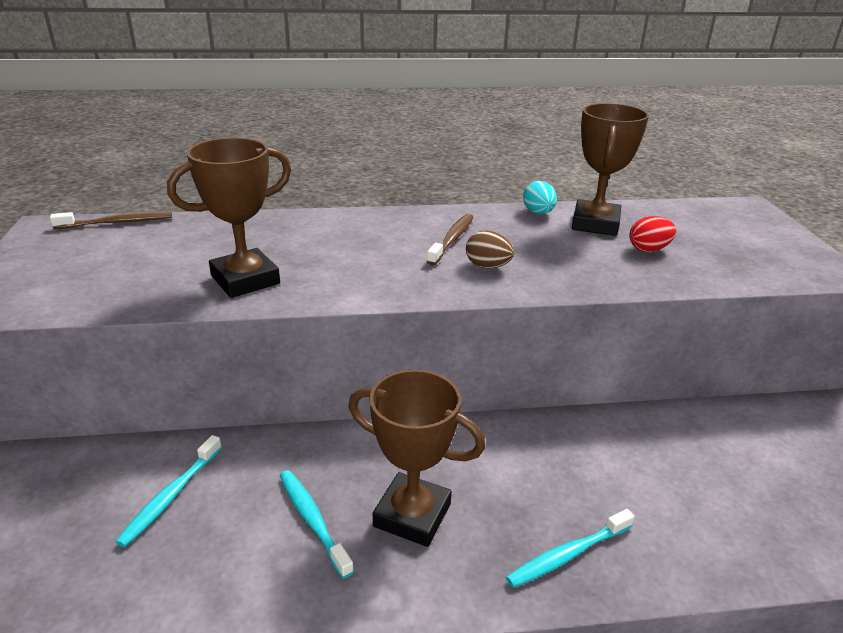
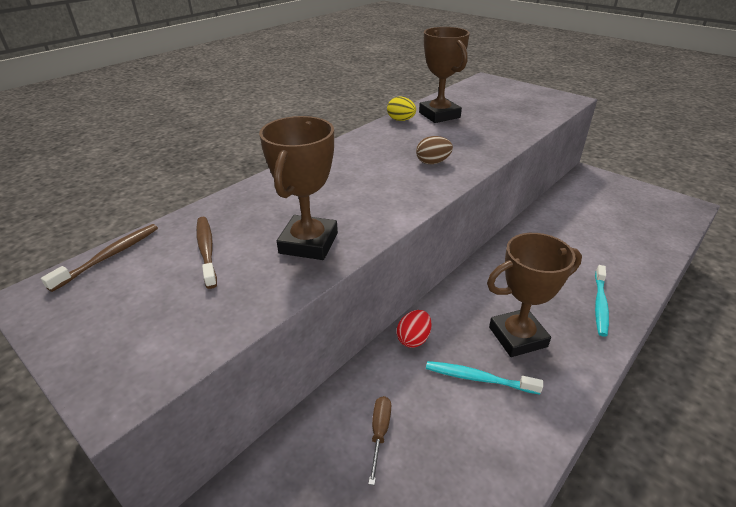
camera: 40 degrees left, 5 degrees up
(171, 496) = (379, 433): turquoise toothbrush -> brown screwdriver
(452, 239) = (385, 155): brown toothbrush -> brown toothbrush (206, 250)
(538, 213) = (401, 120): turquoise egg -> yellow egg
(648, 249) = (486, 119): red egg -> red egg (413, 339)

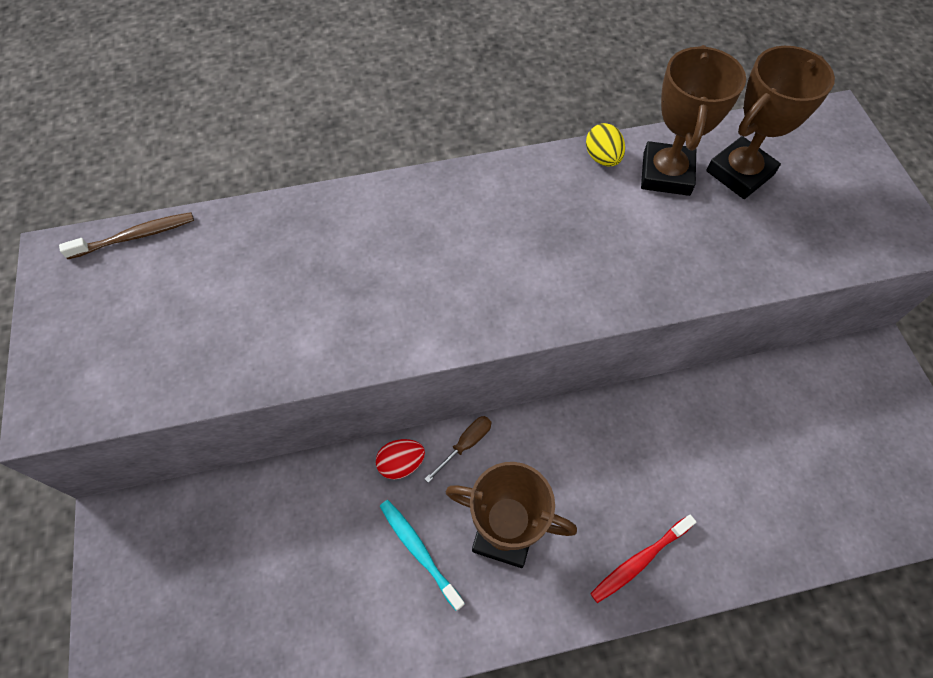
camera: 35 degrees right, 25 degrees up
(206, 250) = (214, 280): brown toothbrush -> none
(308, 243) = (306, 329): brown trophy -> brown trophy (739, 173)
(379, 433) = (288, 540): brown screwdriver -> brown screwdriver (465, 444)
(433, 162) = (556, 272): brown egg -> none
(600, 304) = (639, 561): turquoise toothbrush -> red toothbrush

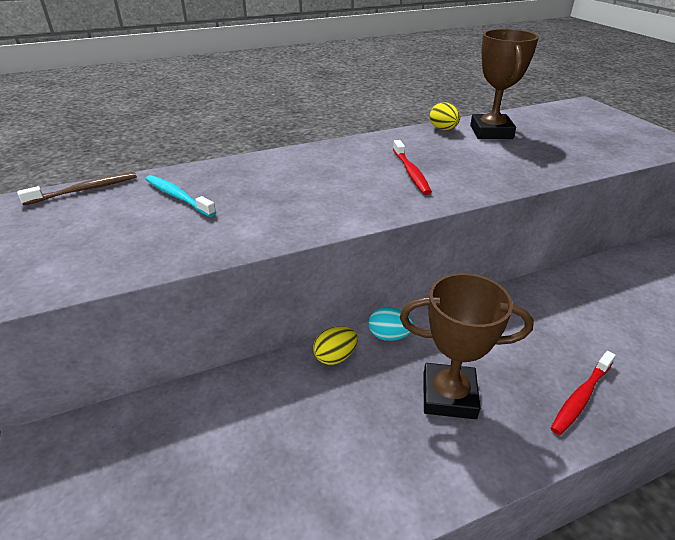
camera: 10 degrees left, 25 degrees down
(401, 464) = (335, 357): red egg -> yellow egg
(419, 551) = (372, 421): turquoise toothbrush -> turquoise toothbrush (178, 196)
(465, 444) = (389, 336): brown screwdriver -> turquoise egg
(526, 256) = (411, 172): none -> red toothbrush
(739, 173) = (540, 128): brown trophy -> none

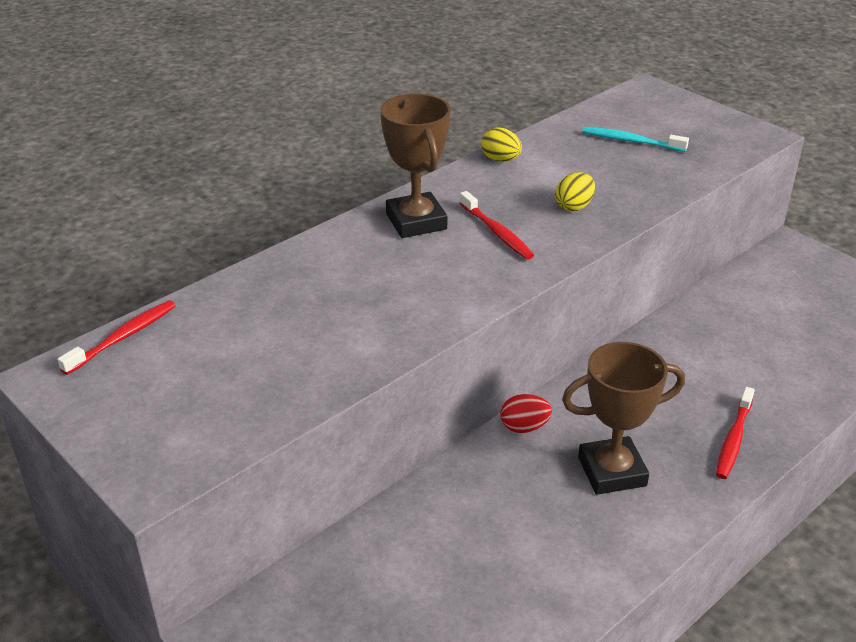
camera: 20 degrees left, 0 degrees up
(85, 190) = (123, 337): brown toothbrush -> red toothbrush
(178, 196) = (249, 321): turquoise toothbrush -> turquoise toothbrush (631, 141)
(335, 357) = (479, 464): yellow egg -> yellow egg (574, 206)
(389, 336) = (524, 427): turquoise egg -> red egg
(491, 132) = (558, 154): brown trophy -> brown trophy (416, 221)

